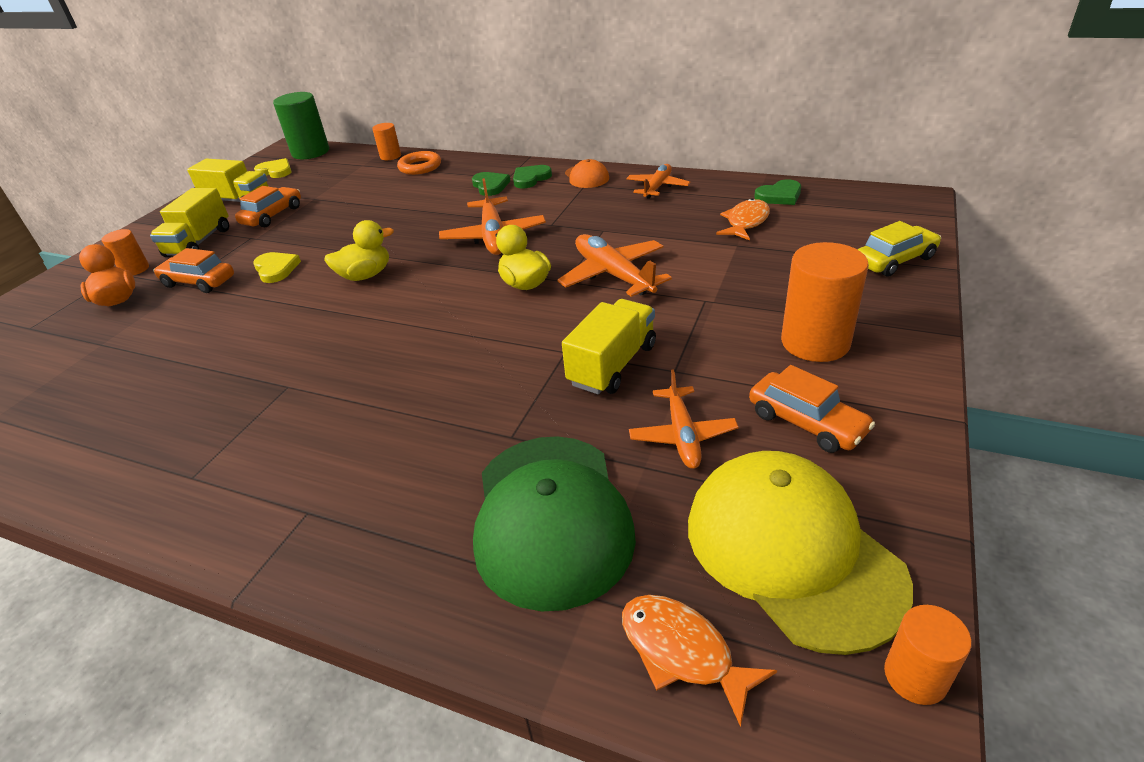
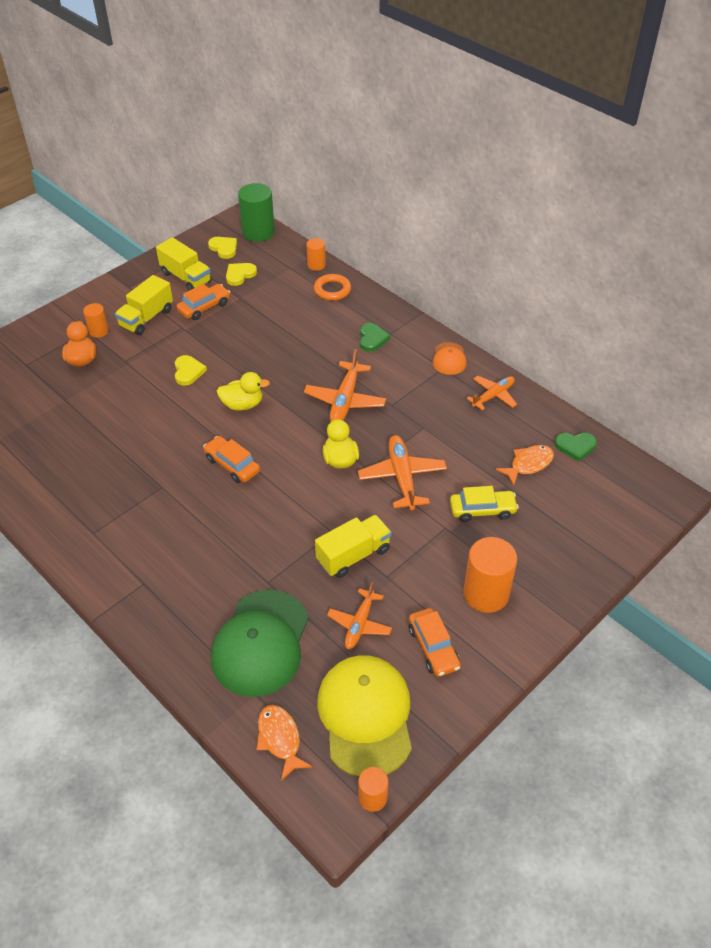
camera: 20 degrees right, 10 degrees up
(199, 282) = (136, 363): orange car -> orange car (232, 465)
(305, 183) = (240, 275): none -> yellow heart
(530, 179) = (406, 343): green heart -> none
(894, 260) = (598, 549): yellow car -> yellow car (482, 510)

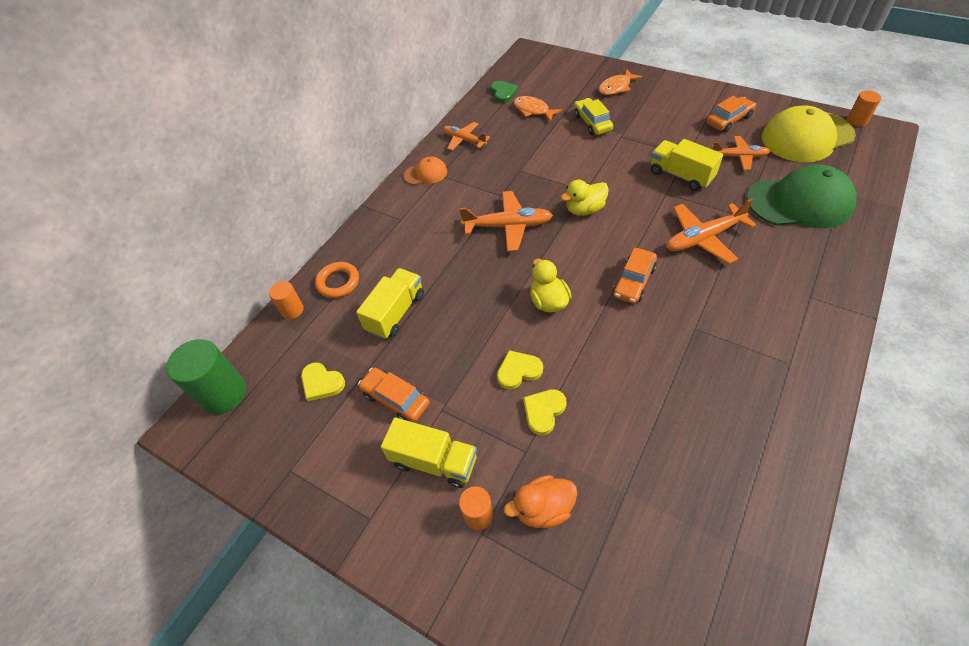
camera: 100 degrees left, 5 degrees up
(186, 277) = (336, 446): yellow truck -> yellow truck (396, 313)
(224, 248) = (263, 423): yellow heart -> yellow heart (543, 411)
(280, 739) = (862, 169): orange fish -> orange fish (616, 87)
(372, 339) = (412, 230): green heart -> none
(402, 477) = (583, 169): orange plane -> orange plane (703, 238)
(486, 594) = (666, 107): orange cylinder -> none

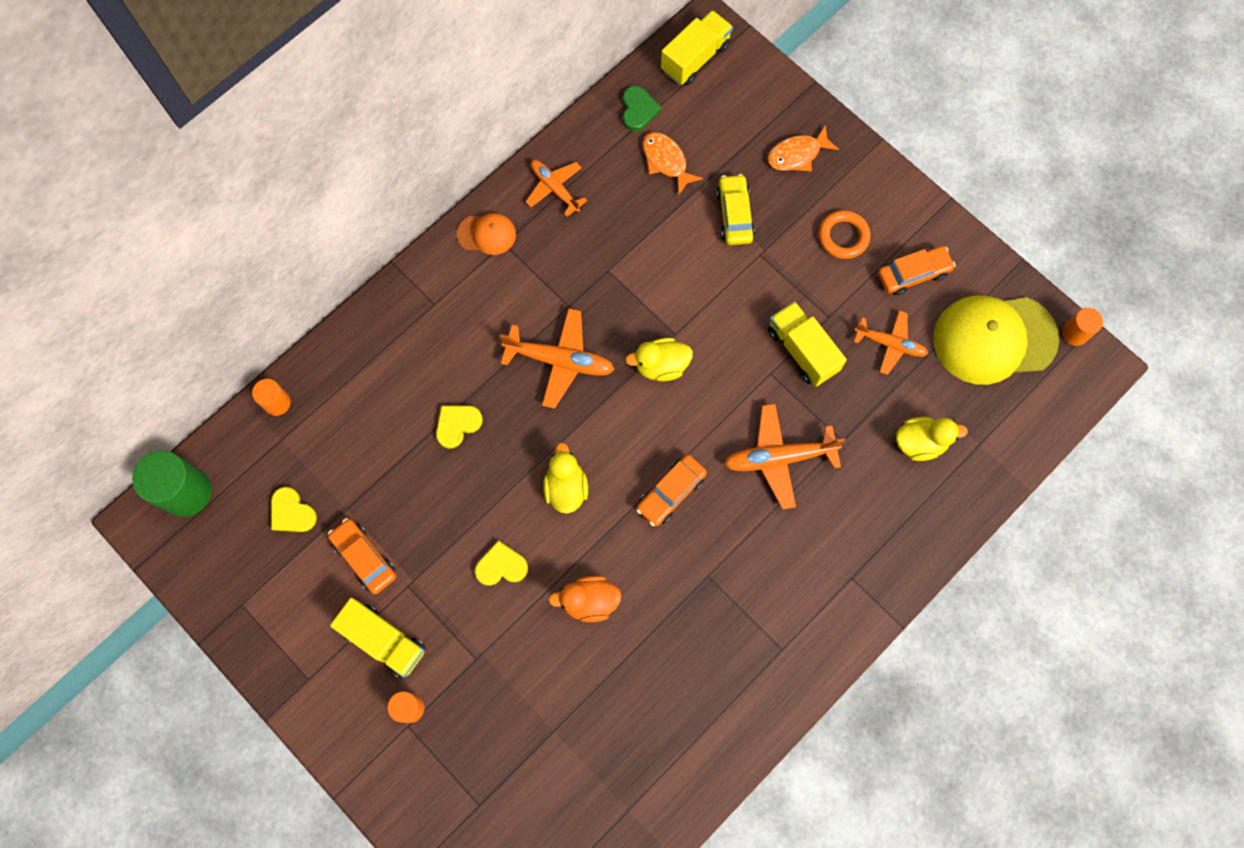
camera: 10 degrees right, 20 degrees up
(338, 282) = (337, 379): orange ring -> orange ring (843, 236)
(396, 313) = (392, 446): yellow truck -> yellow truck (695, 58)
(543, 411) = (510, 621): yellow heart -> yellow heart (457, 425)
(543, 509) = (472, 721): orange duck -> orange duck (589, 601)
(799, 202) = (920, 443): green cap -> yellow duck

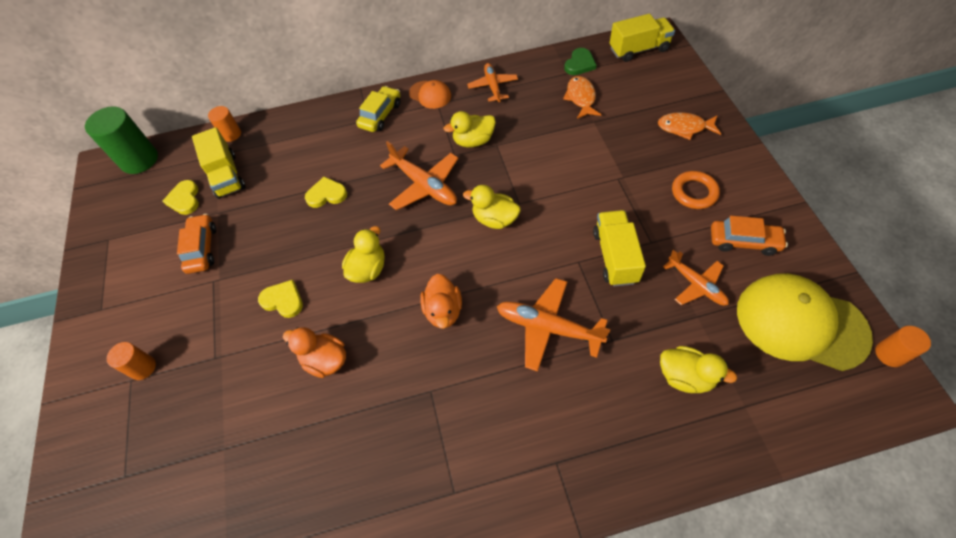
camera: 35 degrees right, 15 degrees down
(384, 640) = (167, 310): yellow truck -> yellow truck (226, 175)
(578, 277) = (473, 141): none -> yellow duck
(671, 492) = (443, 311): orange car -> orange duck
(734, 215) = (612, 146): yellow car -> yellow car (380, 115)

